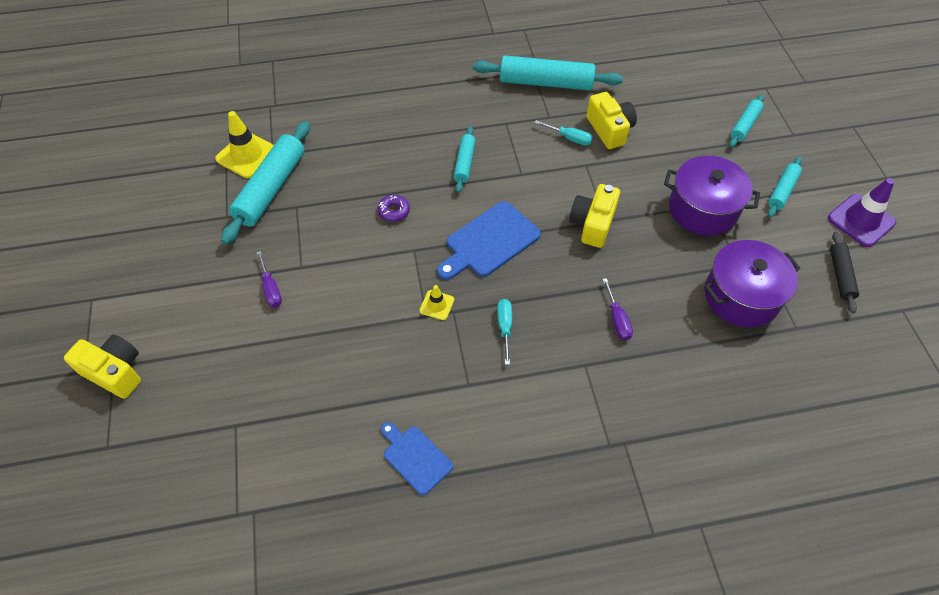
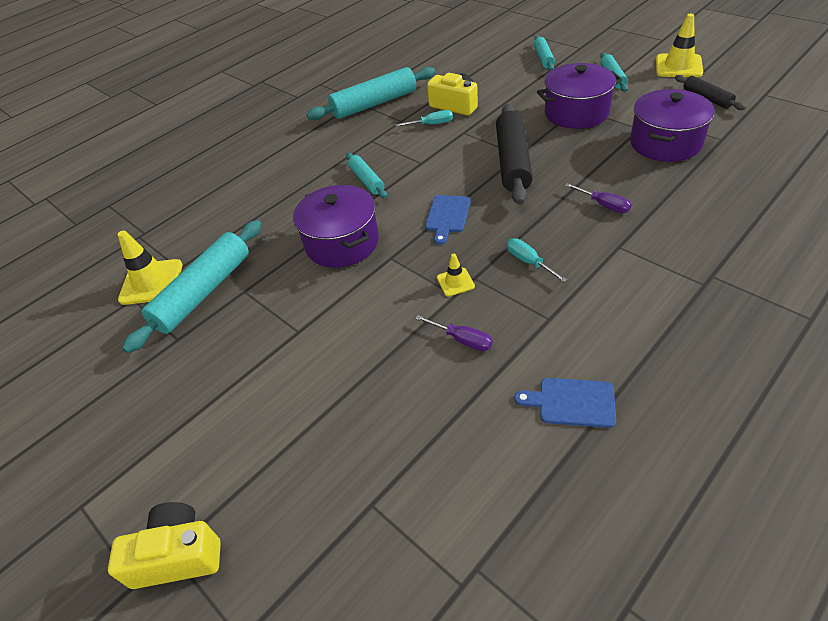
camera: 30 degrees left, 10 degrees down
(271, 189) = (204, 292): turquoise rolling pin -> turquoise rolling pin turned 45 degrees clockwise
(271, 289) = (285, 366): purple screwdriver -> purple screwdriver (462, 340)
(394, 211) = (342, 243): purple donut -> purple pot
(489, 241) = (447, 216): blue cutting board -> blue cutting board, size x0.63
(592, 224) = (512, 162): yellow camera -> black rolling pin
(861, 220) = (678, 66): purple traffic cone -> yellow traffic cone

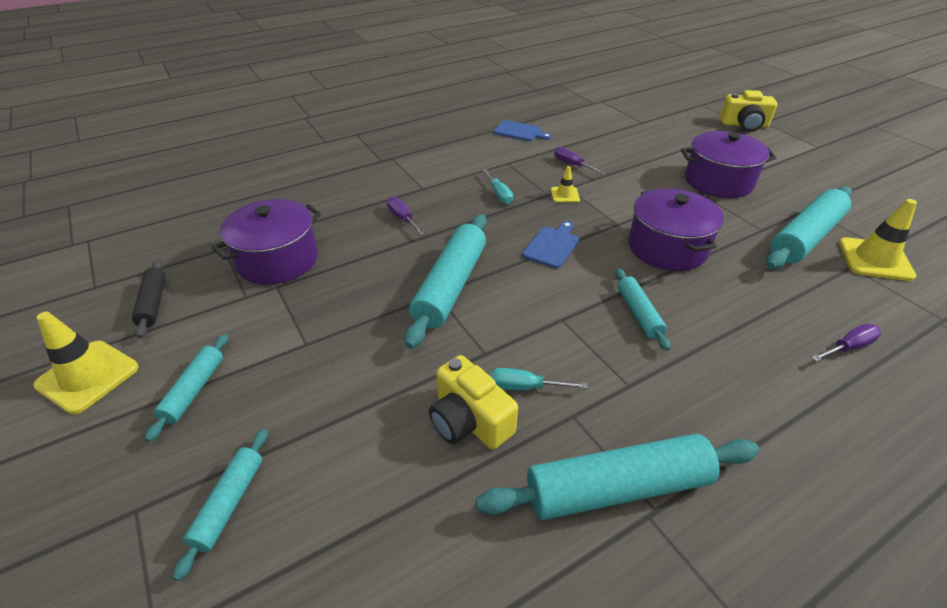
camera: 170 degrees left, 5 degrees down
(224, 197) = (848, 347): none -> purple screwdriver
(512, 162) = (451, 286): black rolling pin -> turquoise rolling pin
(576, 112) = (316, 335): purple pot -> purple pot (718, 181)

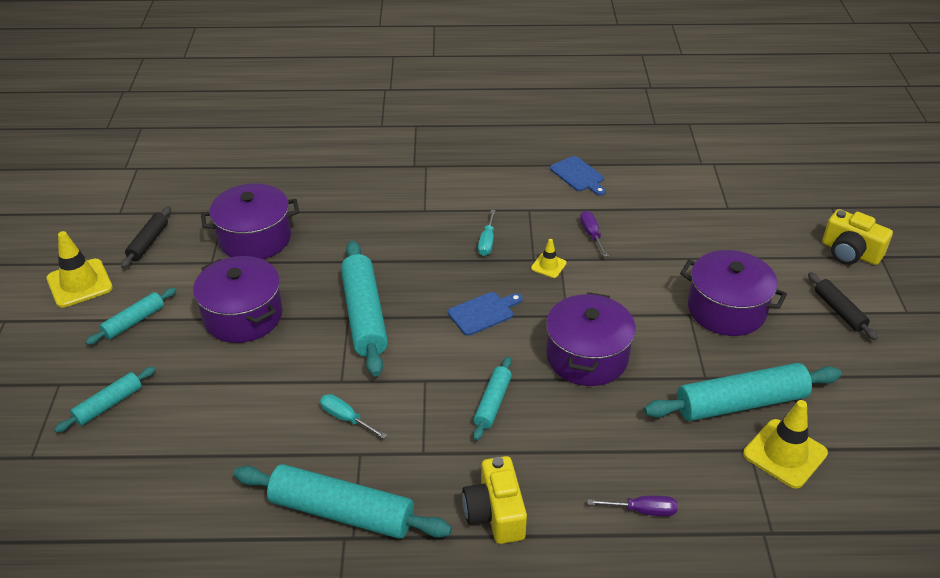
camera: 30 degrees right, 0 degrees up
(325, 334) = (243, 316): none -> purple pot
(402, 218) = (380, 236): purple screwdriver -> none
(451, 286) = (364, 315): turquoise rolling pin -> turquoise rolling pin turned 60 degrees counterclockwise
(469, 420) = (287, 423): yellow camera -> yellow camera (495, 513)
(783, 159) = (839, 311): none -> black rolling pin

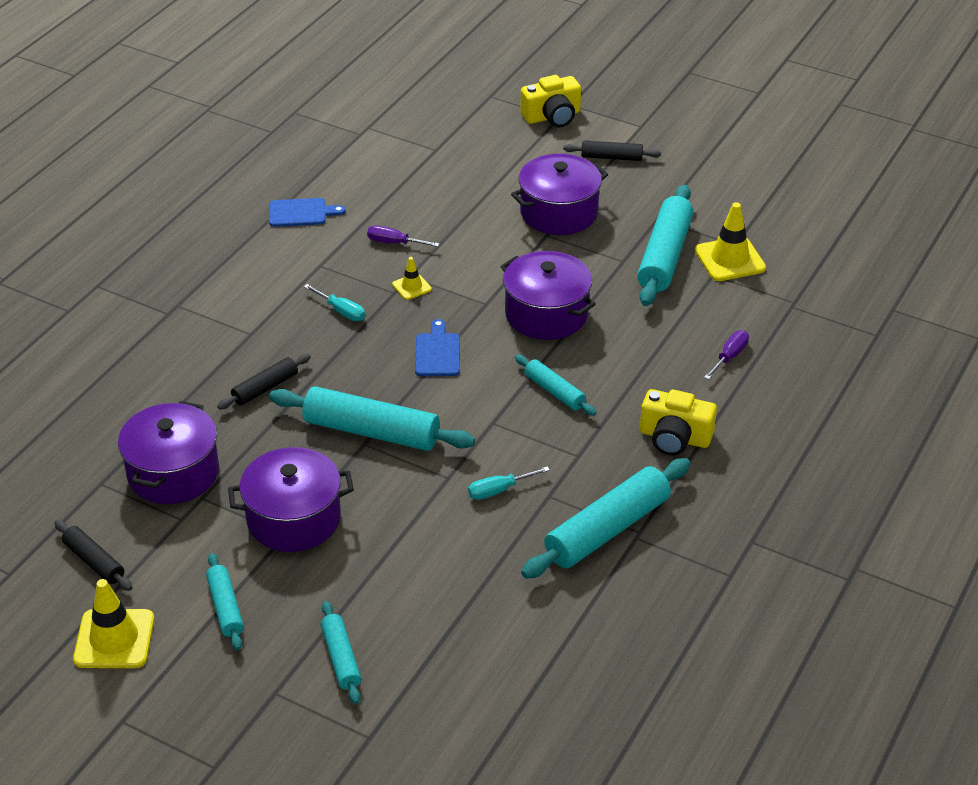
camera: 60 degrees left, 0 degrees up
(372, 242) = (265, 388): none -> black rolling pin

